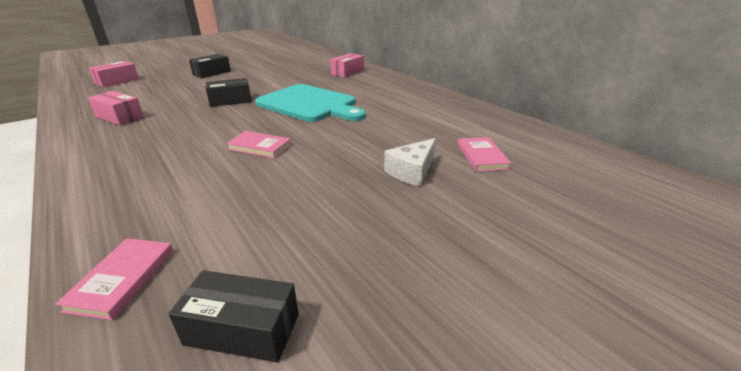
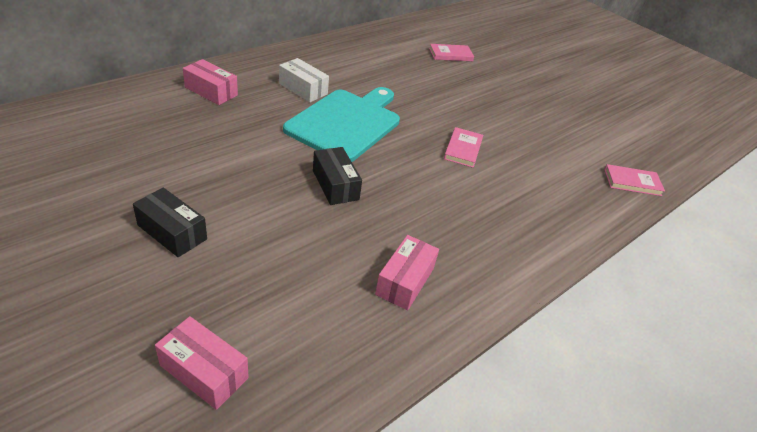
camera: 100 degrees left, 10 degrees up
(242, 329) = (632, 139): black box -> none
(359, 92) = (303, 89): none -> white box
(412, 171) = (480, 82): white cheese -> none

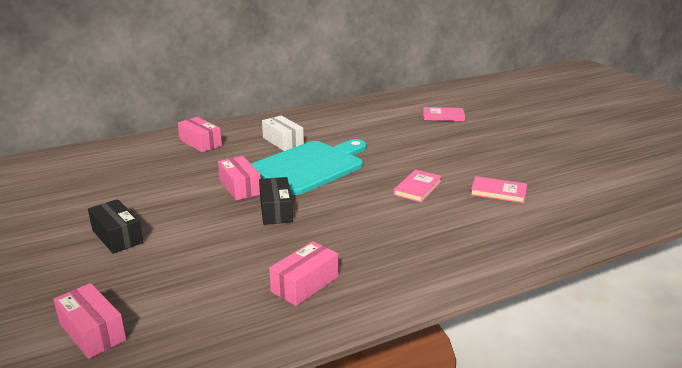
camera: 20 degrees right, 15 degrees down
(283, 154) = (240, 187): none -> pink box
(632, 182) = (599, 220): pink book -> pink book (498, 192)

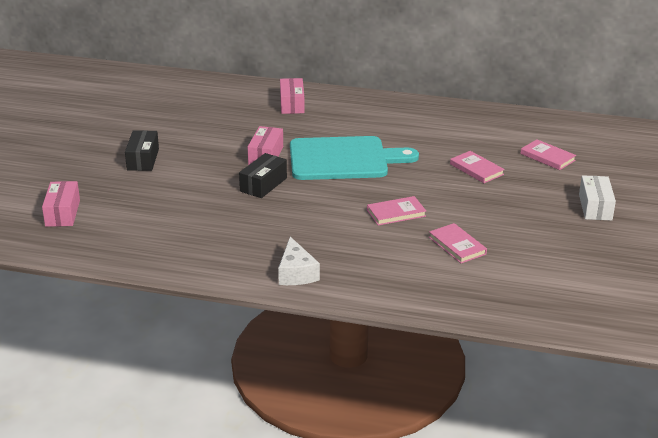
camera: 40 degrees right, 5 degrees up
(283, 141) = (357, 127): white box -> white box (595, 207)
(305, 284) = (206, 242): pink box -> none
(415, 138) = (476, 169): none -> pink book
(429, 270) = (296, 273): none -> white cheese

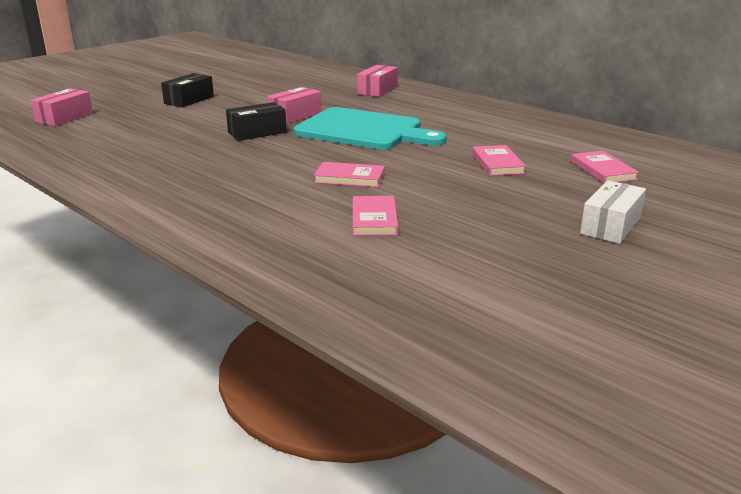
camera: 30 degrees right, 5 degrees down
(296, 273) = (166, 199): white cheese -> none

